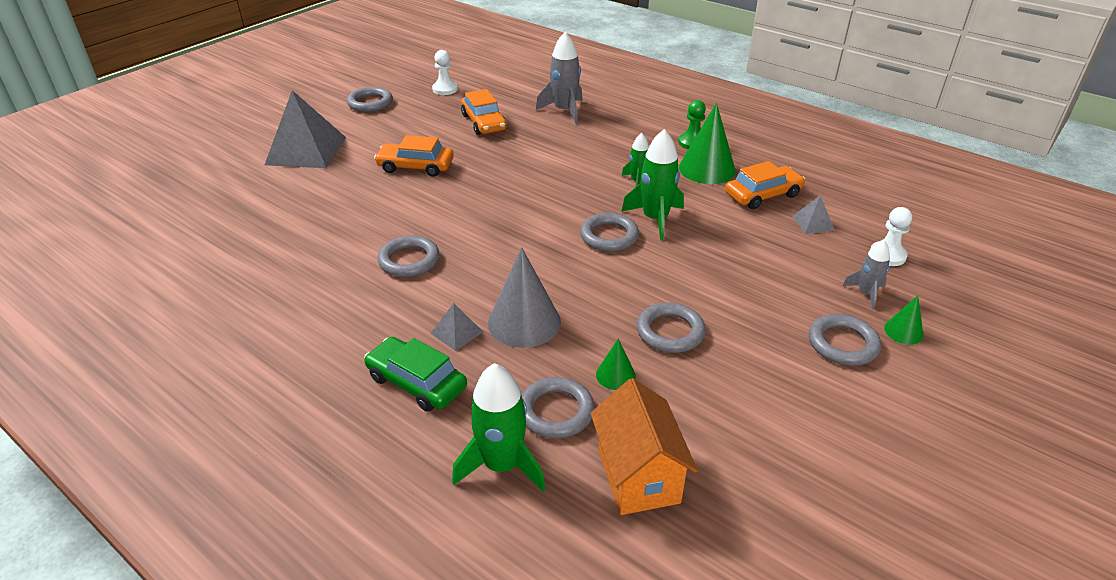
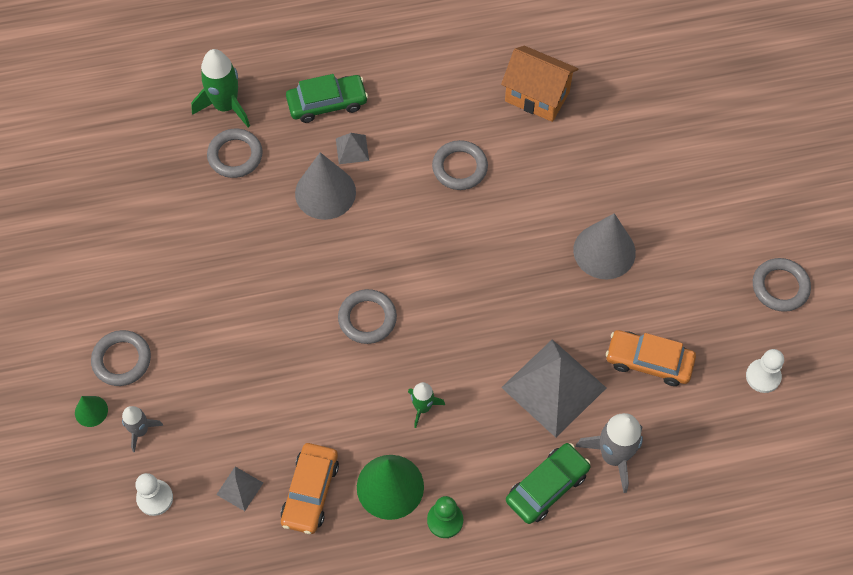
camera: 130 degrees right, 25 degrees up
(306, 150) = (709, 184): grey pyramid -> grey pyramid (553, 387)
(415, 166) = (604, 251): orange car -> grey cone
(615, 375) = (230, 207): green cone -> none
(617, 122) = (547, 487): none -> green car
(638, 476) = (156, 160): orange house -> orange house (537, 96)
(655, 219) = (357, 371): green rocket -> none
(670, 332) = (233, 268): grey ring -> none

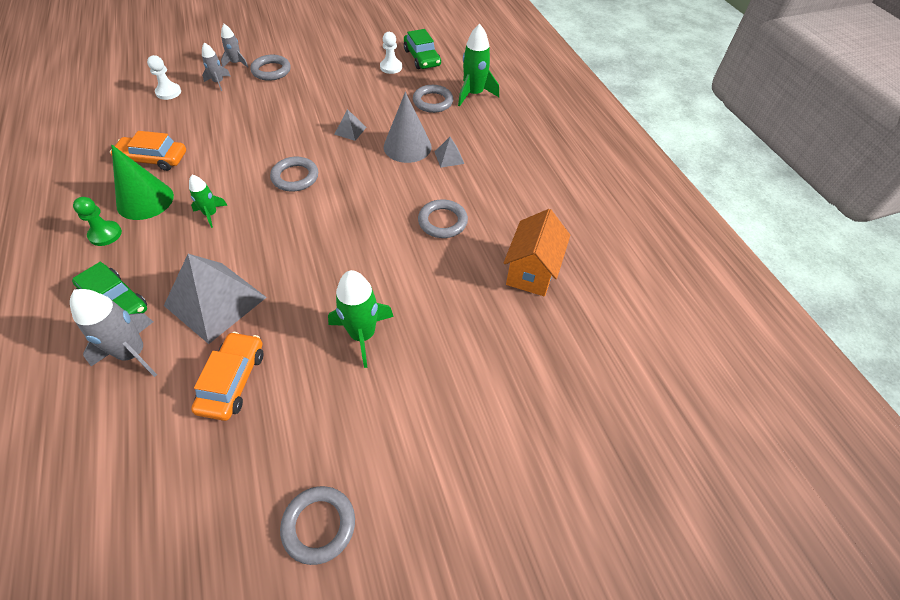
camera: 80 degrees right, 10 degrees down
(91, 411) = (236, 63): green cone -> grey rocket
(240, 488) = (165, 126): grey pyramid -> grey pyramid (350, 130)
(327, 103) = (489, 141): green car -> green car (422, 58)
(604, 251) = (362, 335): grey cone -> green rocket
(763, 376) = (198, 505): white pawn -> white pawn (391, 67)

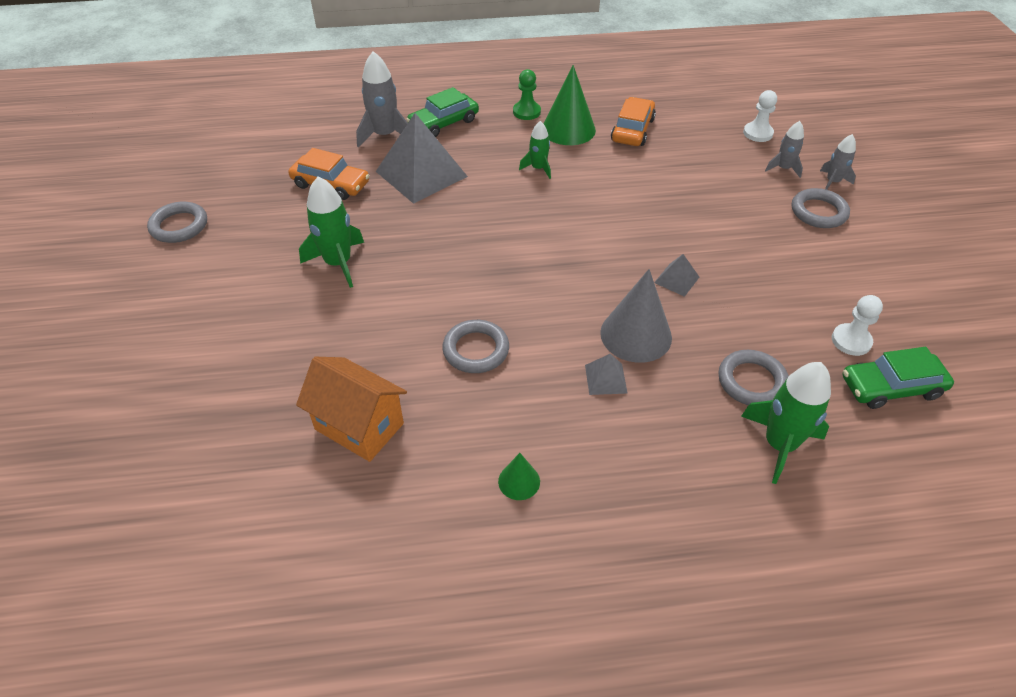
camera: 105 degrees right, 5 degrees down
(295, 177) = (586, 227): grey ring -> none
(539, 187) = (519, 481): none -> green cone

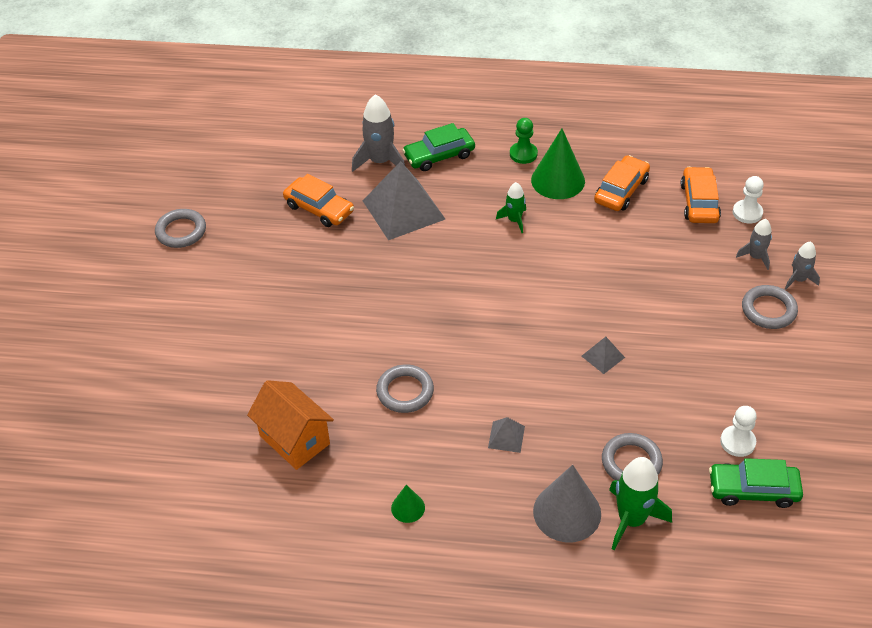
camera: 15 degrees right, 0 degrees up
(338, 263) = (308, 290): green rocket -> none
(636, 335) = (546, 402): grey cone -> grey cone (567, 512)
(710, 130) = (699, 202): none -> orange car

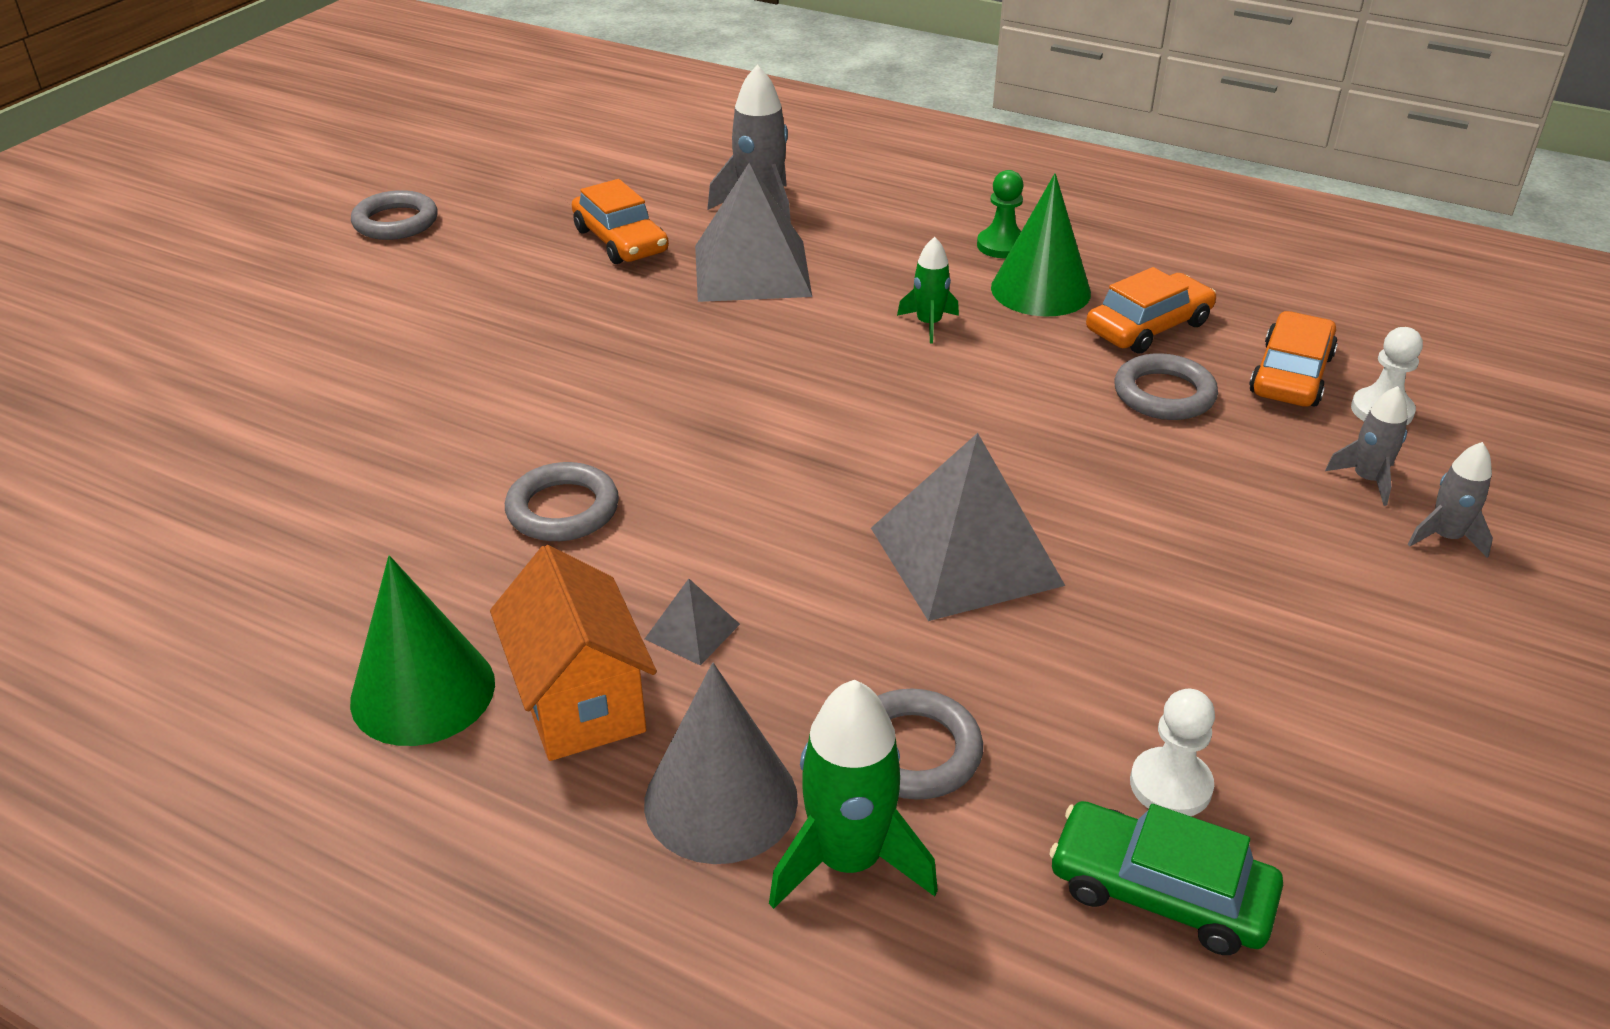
camera: 20 degrees right, 10 degrees down
(294, 440) = (321, 526): orange house -> orange house (580, 701)
(408, 508) = (423, 691): green cone -> green cone, size x1.99
(439, 155) = (859, 219): green car -> none
(603, 356) = (965, 555): grey pyramid -> grey pyramid, size x2.26
(768, 310) = (1355, 570): grey ring -> grey ring (1164, 394)

